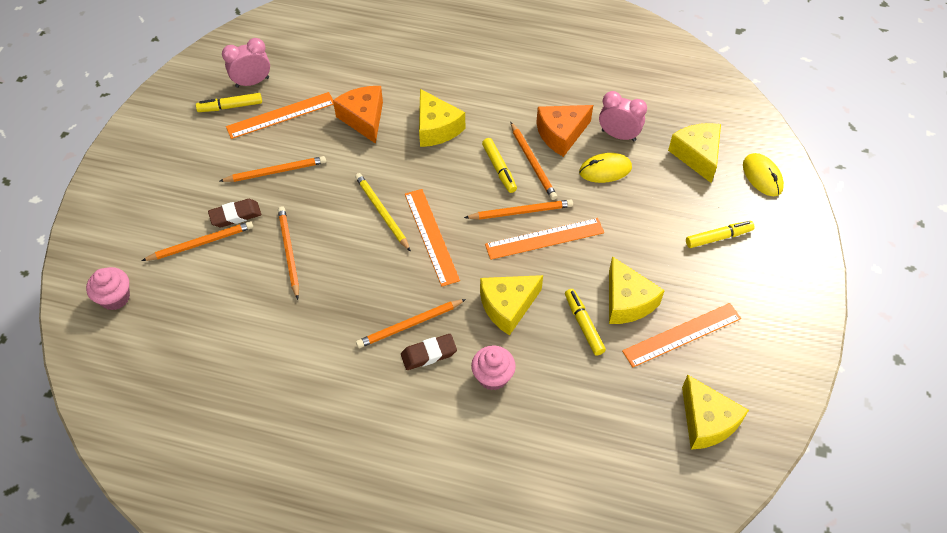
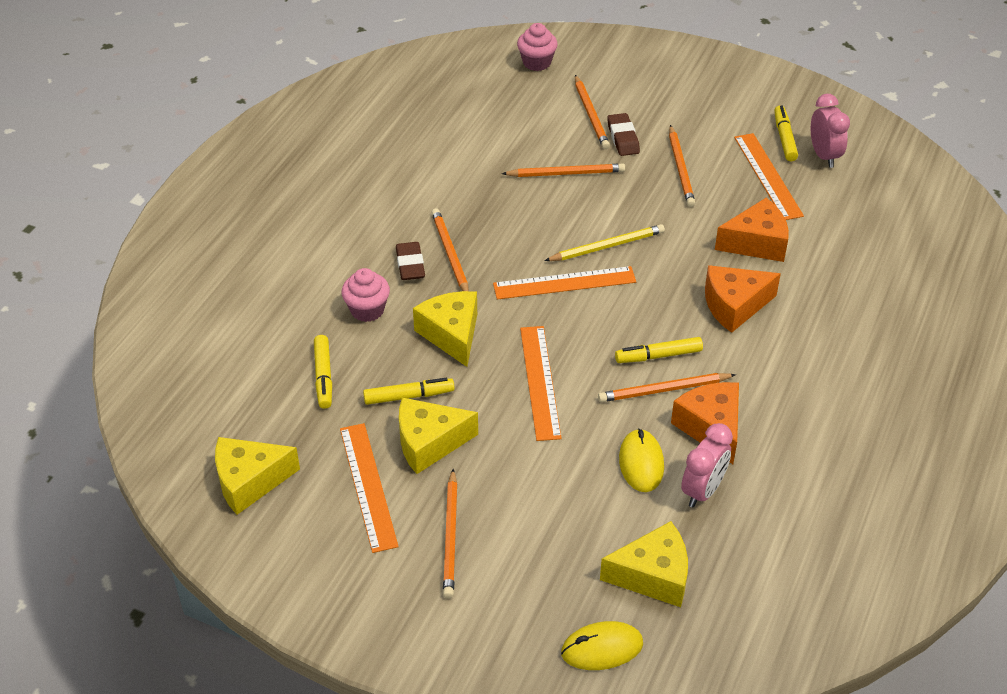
camera: 100 degrees right, 10 degrees down
(436, 128) = (734, 306): yellow cheese -> orange cheese
(521, 212) = (585, 366): orange pencil -> orange pencil (451, 536)
(718, 237) = (503, 563): yellow marker -> yellow marker (323, 376)

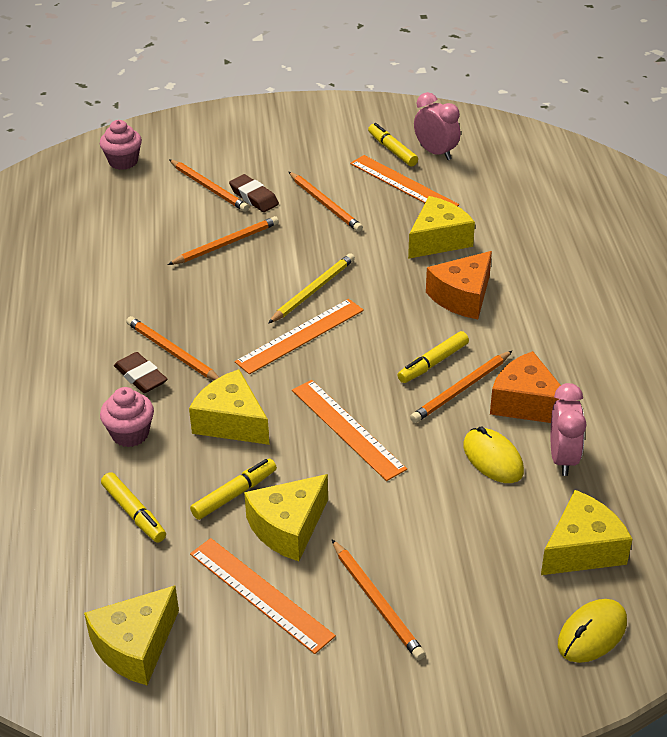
camera: 30 degrees left, 5 degrees down
(756, 243) = (438, 240): orange cheese -> yellow cheese

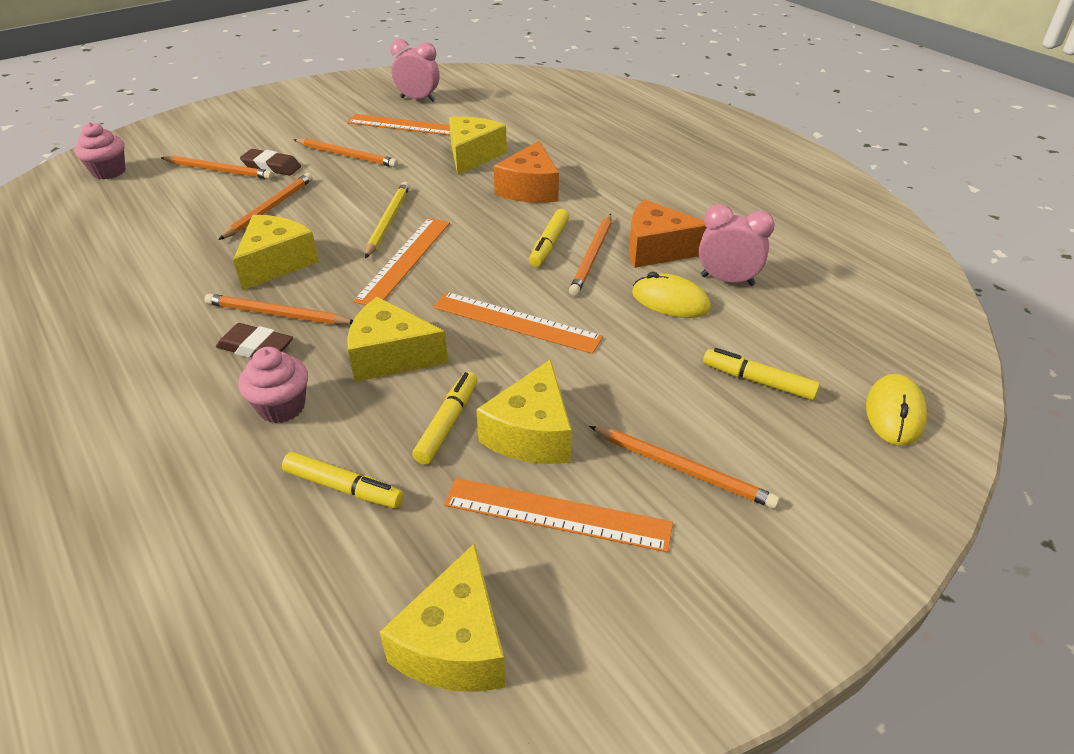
camera: 30 degrees left, 0 degrees up
(392, 150) = (378, 106): yellow marker -> yellow marker (758, 381)
(563, 458) = (727, 280): pink clock -> pink clock turned 45 degrees counterclockwise
(582, 549) = (814, 345): yellow cheese -> yellow cheese (276, 263)

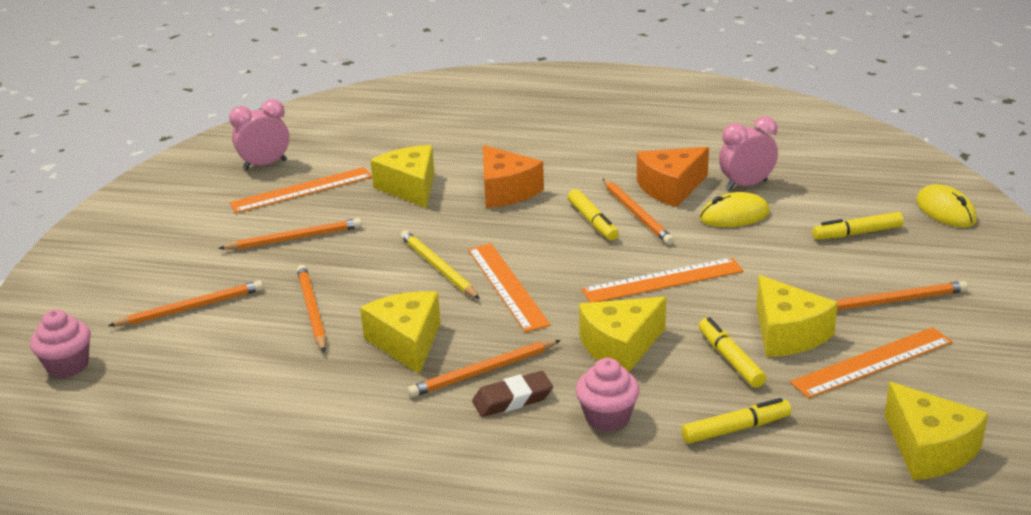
camera: 40 degrees left, 10 degrees down
(271, 167) = (239, 280): brown eraser -> none

